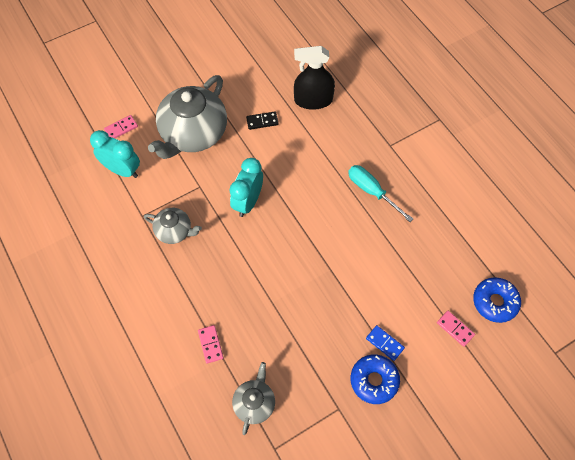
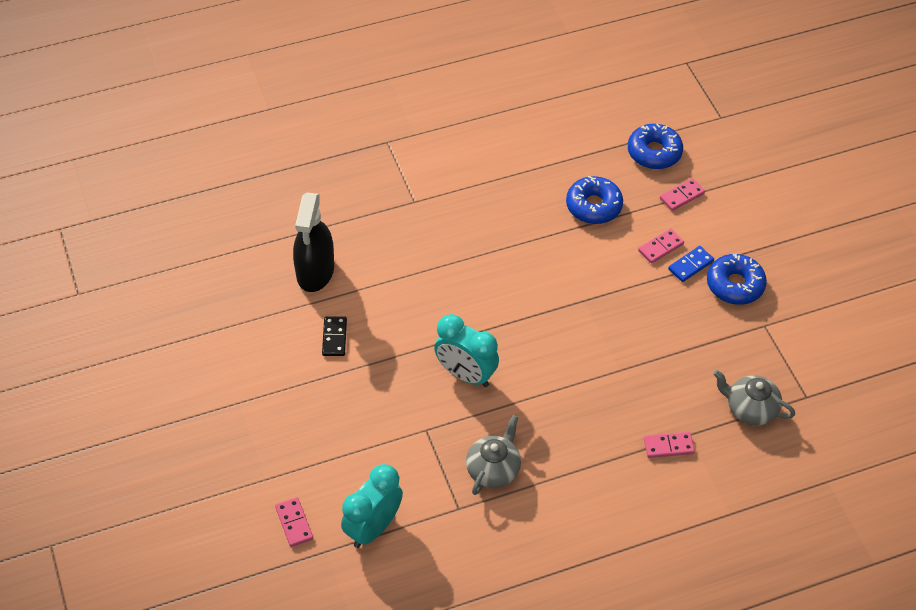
camera: 80 degrees left, 10 degrees down
(193, 134) = (332, 427): grey teapot -> none
(372, 191) = (481, 235): turquoise screwdriver -> none
(396, 318) = (660, 247): none -> pink domino
(423, 263) = (593, 206): none -> blue donut

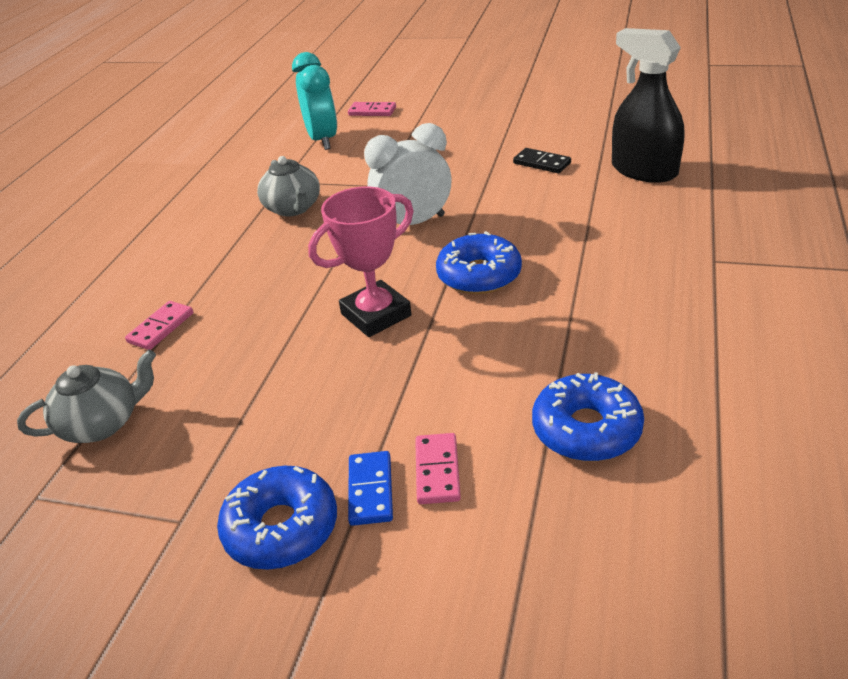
camera: 130 degrees right, 15 degrees down
(465, 374) = (414, 223): turquoise clock -> white clock
(575, 337) = (376, 315): none -> pink trophy
(654, 152) = (671, 585): blue donut -> blue donut (479, 275)
(682, 196) = (525, 566): pink domino -> none

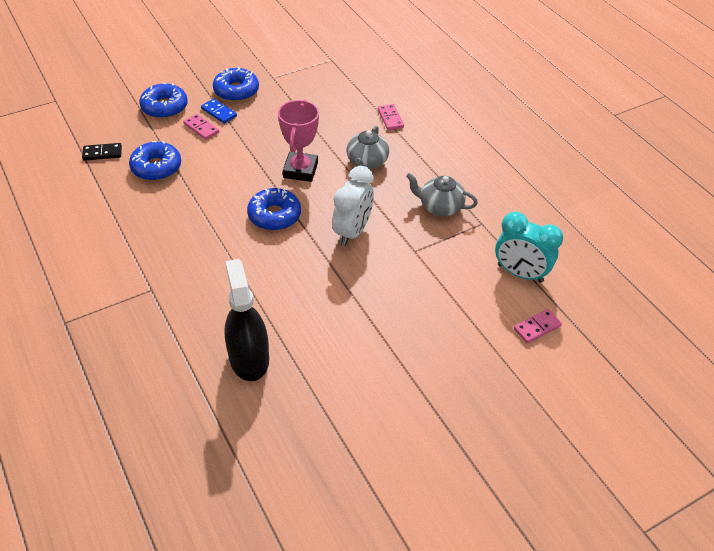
camera: 130 degrees right, 10 degrees up
(102, 423) = (348, 83): grey teapot -> grey teapot (367, 162)
(458, 575) = (164, 107): none -> blue donut
(541, 163) = (330, 329): black domino -> black domino (102, 153)
(644, 170) = (249, 358): black spray bottle -> black spray bottle turned 105 degrees counterclockwise

